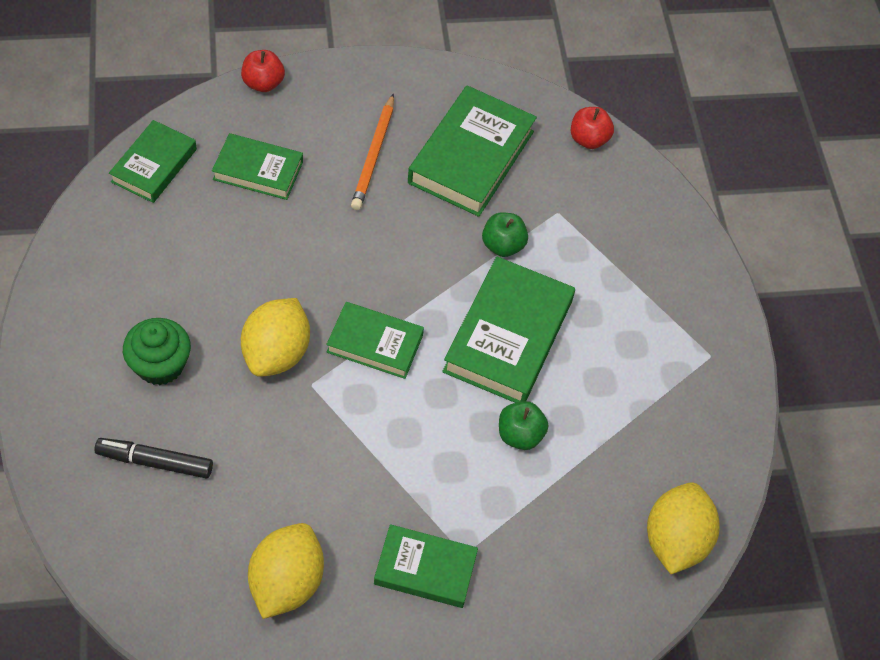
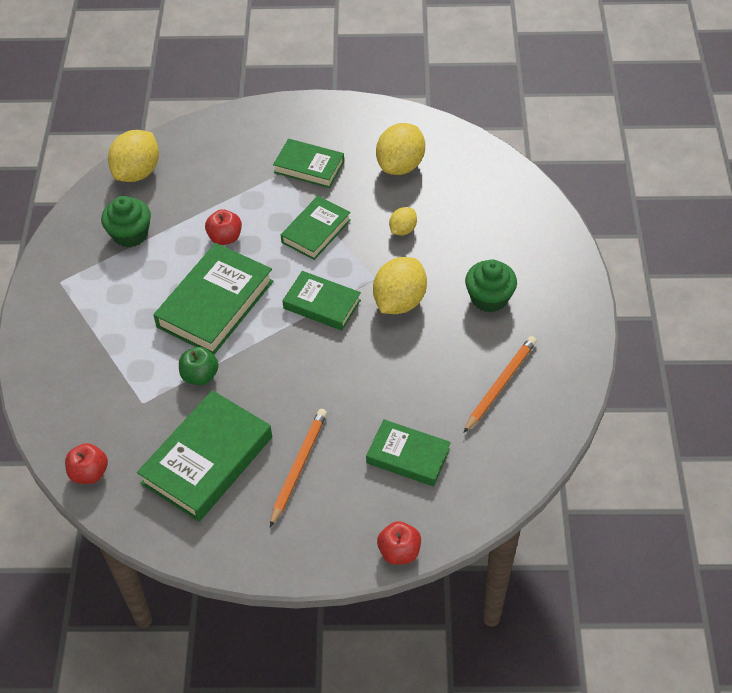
camera: 165 degrees left, 5 degrees down
(152, 253) = (500, 385): none -> orange pencil
(154, 165) = (504, 466): green book -> green book (316, 231)
(155, 462) = (489, 236): black marker -> none
(277, 464) = (403, 230): none -> yellow lemon
(520, 435) = (225, 238): green apple -> red apple
(648, 432) = (130, 234): none -> green cupcake

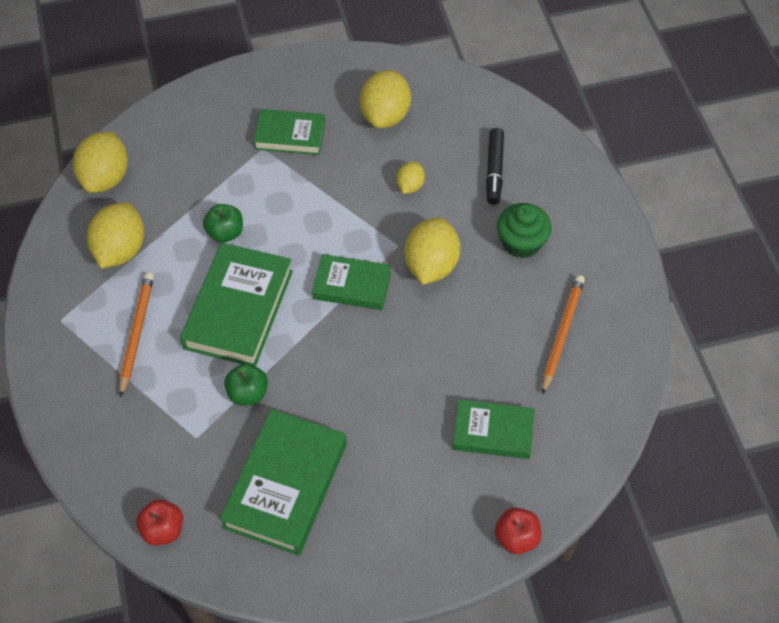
camera: 15 degrees left, 5 degrees up
(130, 234) = (121, 250): green cupcake -> yellow lemon
(225, 238) = (225, 233): red apple -> green apple
(298, 467) = (384, 470): orange pencil -> orange pencil (137, 333)
(316, 231) = (320, 206): green book -> none
(485, 231) = (494, 170): none -> black marker

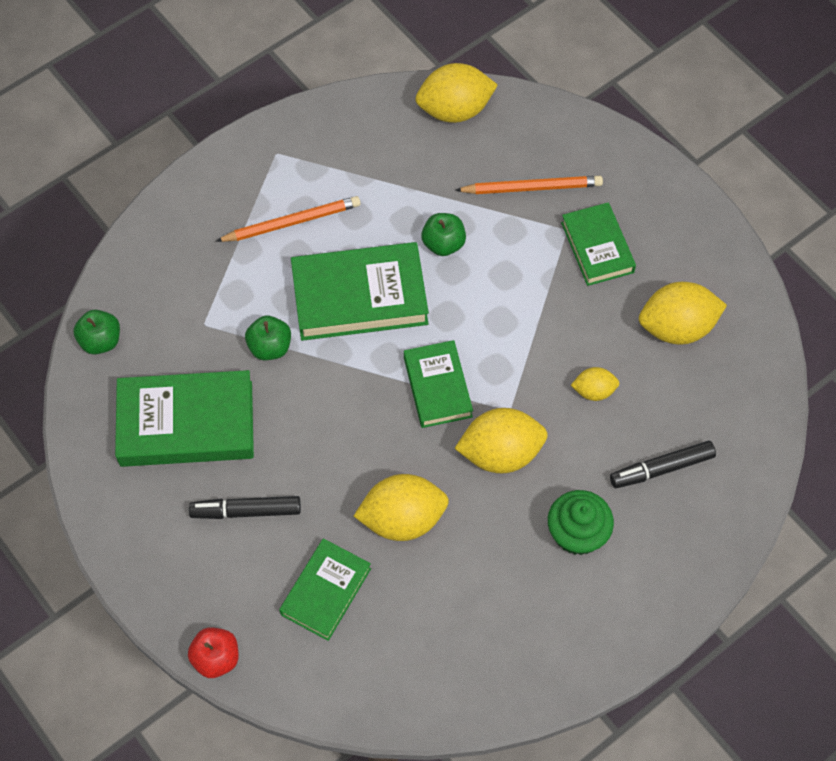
camera: 65 degrees right, 5 degrees up
(121, 250) = (377, 164): yellow lemon -> yellow lemon (402, 519)
(163, 529) = (101, 341): red apple -> green apple
(393, 467) = (246, 511): none -> black marker
(493, 432) = (326, 591): green book -> green book turned 45 degrees clockwise
(562, 334) = (477, 618): orange pencil -> orange pencil (531, 188)

